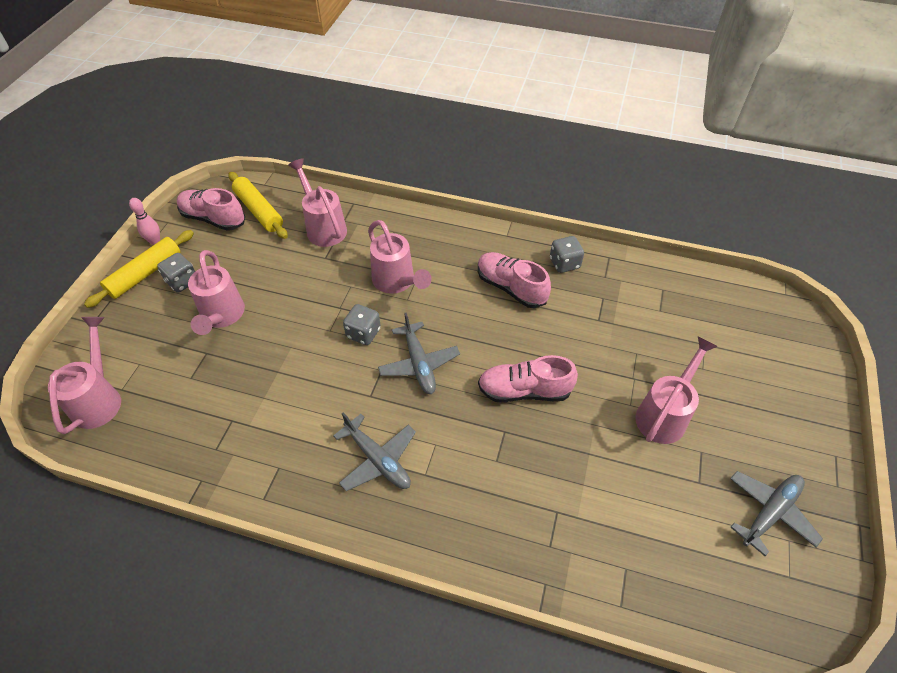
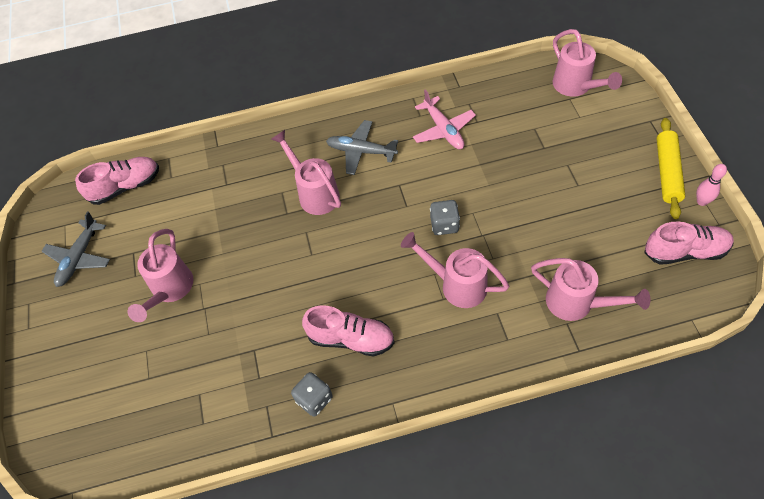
camera: 155 degrees right, 5 degrees up
(182, 281) = (630, 183): grey dice -> none
(222, 316) = (565, 176): pink watering can -> pink watering can (315, 193)
(259, 211) = (656, 285): yellow rolling pin -> none
(272, 432) = (443, 130): none -> pink plane
(419, 364) = (381, 225): grey plane -> none
(524, 391) = (287, 249): pink shoe -> pink shoe (125, 187)

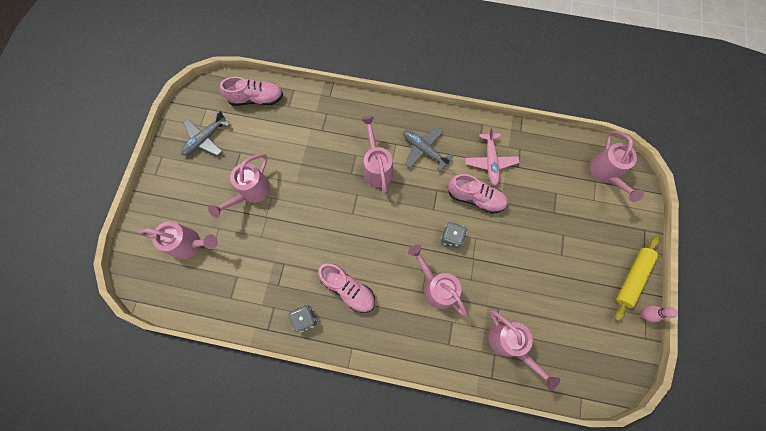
camera: 20 degrees right, 15 degrees up
(116, 387) = (190, 244): none -> pink watering can
(685, 251) = (607, 346): pink shoe -> pink shoe (475, 198)

